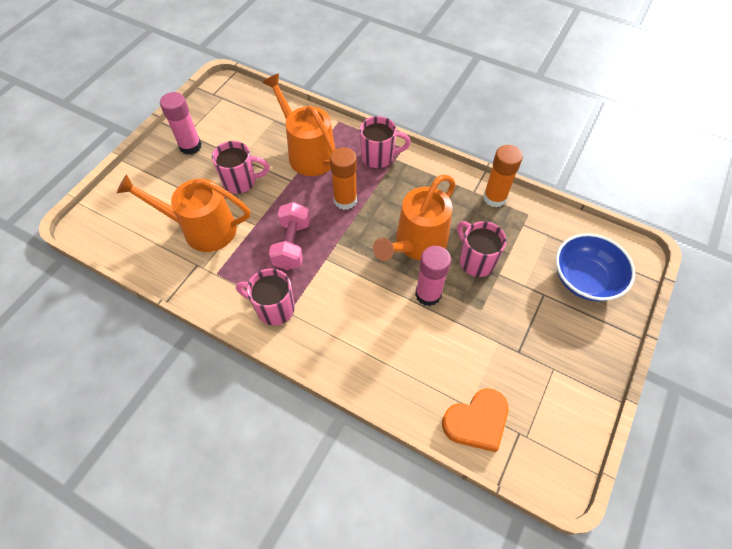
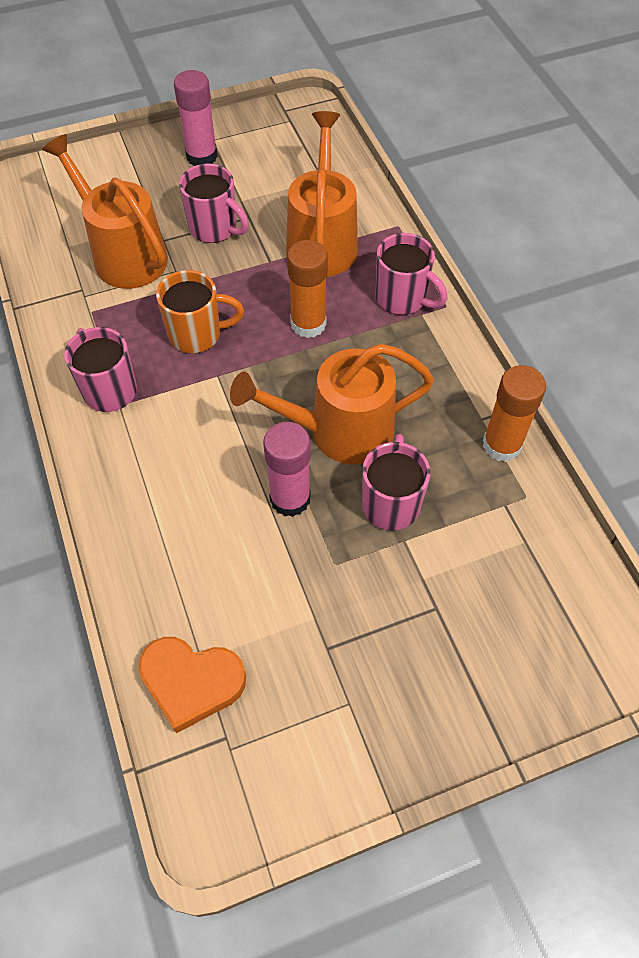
camera: 40 degrees right, 0 degrees up
(292, 245) = (197, 334): pink dumbbell -> orange mug
(584, 279) = (514, 632): blue bowl -> none

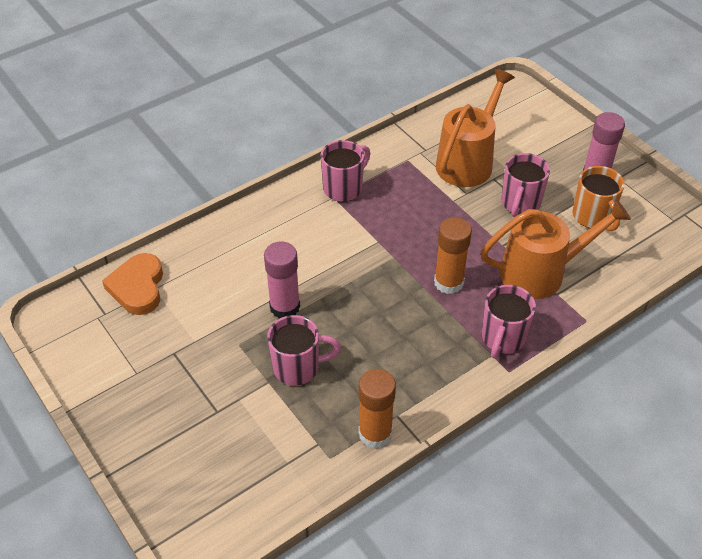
camera: 75 degrees right, 10 degrees down
(197, 334) = (410, 220): orange mug -> orange mug (593, 217)
(339, 431) = (352, 323): orange watering can -> none

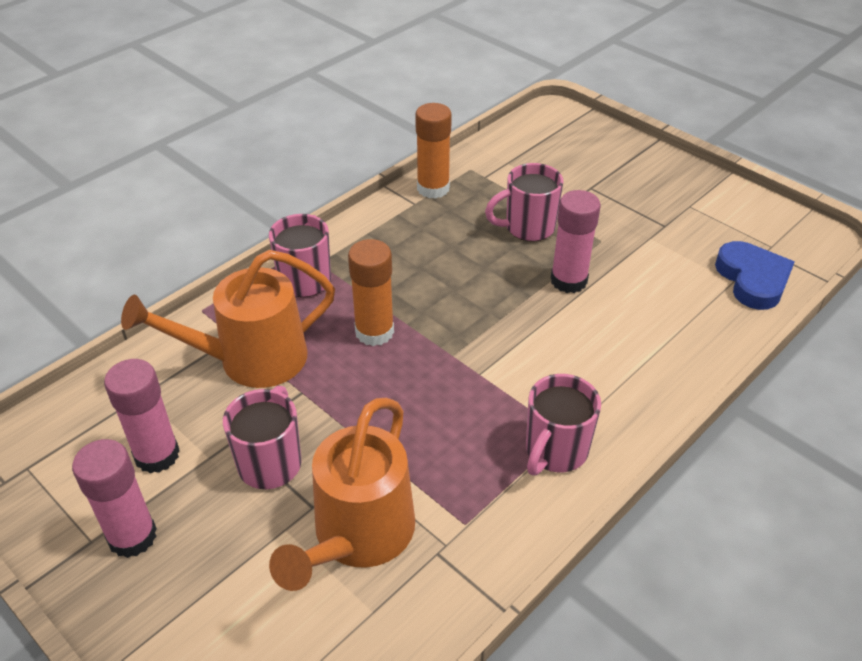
camera: 170 degrees right, 5 degrees down
(138, 287) = (752, 279): orange heart -> blue heart
(593, 217) = (157, 455): orange mug -> pink glue stick

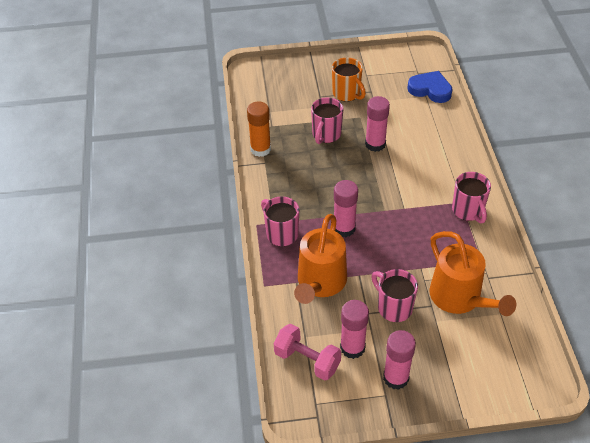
camera: 50 degrees left, 5 degrees up
(100, 418) = (307, 360): none -> pink dumbbell
(374, 332) = (344, 228): orange glue stick -> pink glue stick
(628, 207) = (347, 94): none -> orange mug

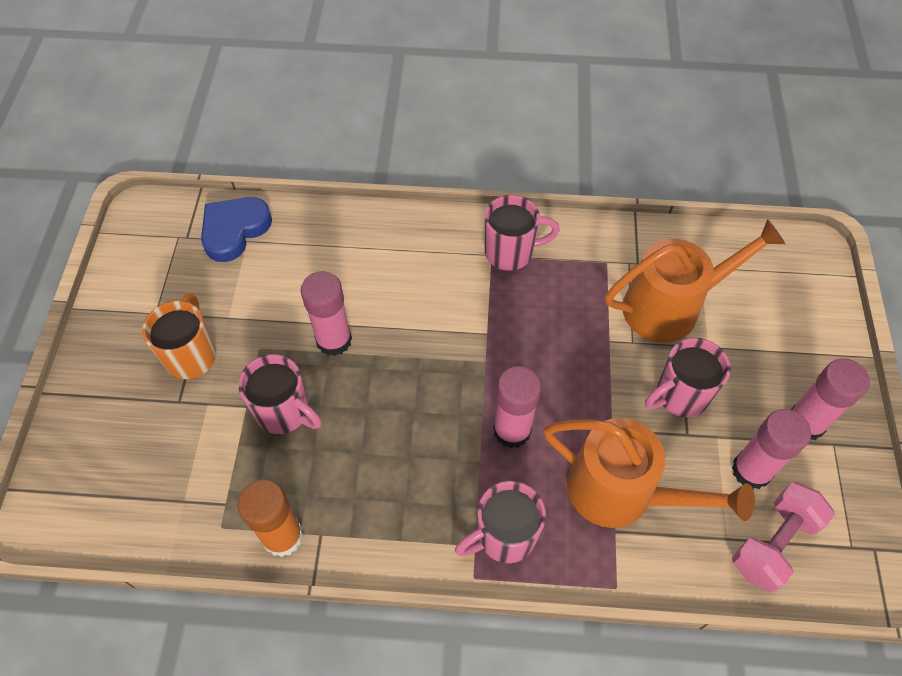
camera: 80 degrees left, 10 degrees up
(347, 94) = (191, 355): orange mug -> orange mug turned 60 degrees counterclockwise

